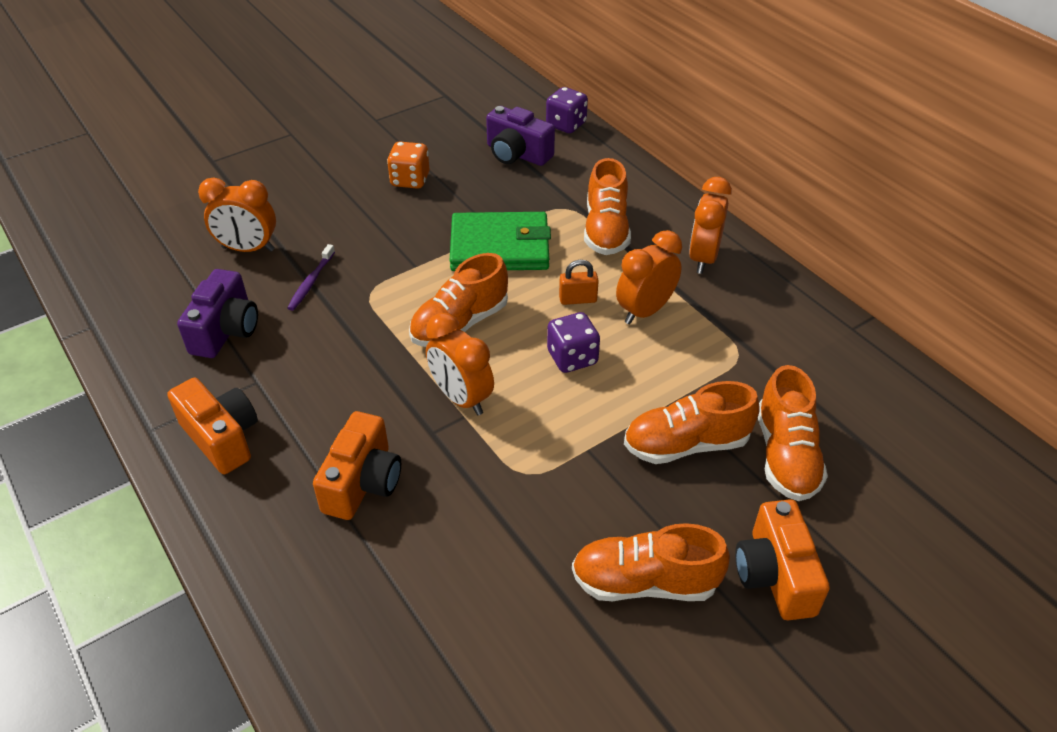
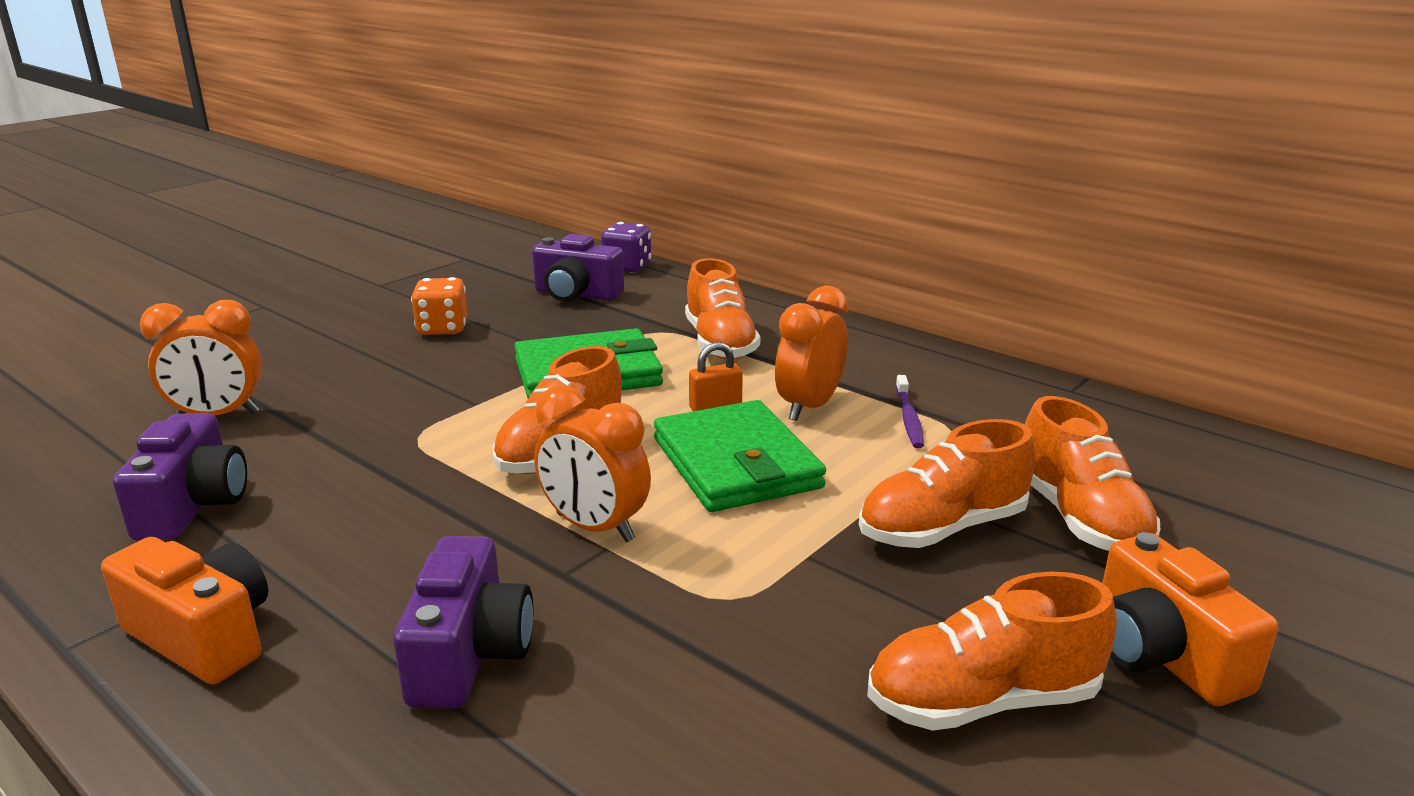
camera: 15 degrees left, 20 degrees down
(311, 282) = (323, 437): purple toothbrush -> purple toothbrush (909, 418)
(363, 482) = (470, 654): orange camera -> purple camera
(572, 358) = (736, 463): purple dice -> green wallet
(703, 258) = (854, 353): orange clock -> none

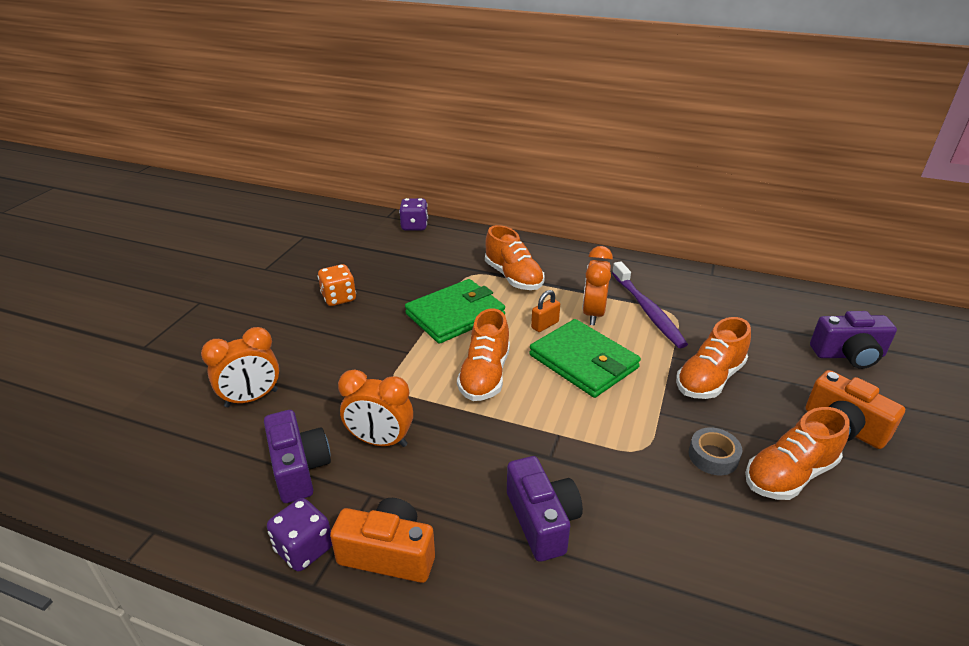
camera: 20 degrees left, 10 degrees up
(101, 599) = (304, 549): none -> purple dice
(576, 294) = (401, 254): purple camera -> purple camera (848, 355)
(595, 528) = (543, 423): orange clock -> orange clock (380, 441)
(852, 638) = (713, 456): none -> grey tape
(909, 418) = (648, 311): purple toothbrush -> purple toothbrush, size x1.85
(1080, 519) = (765, 357): orange shoe -> none

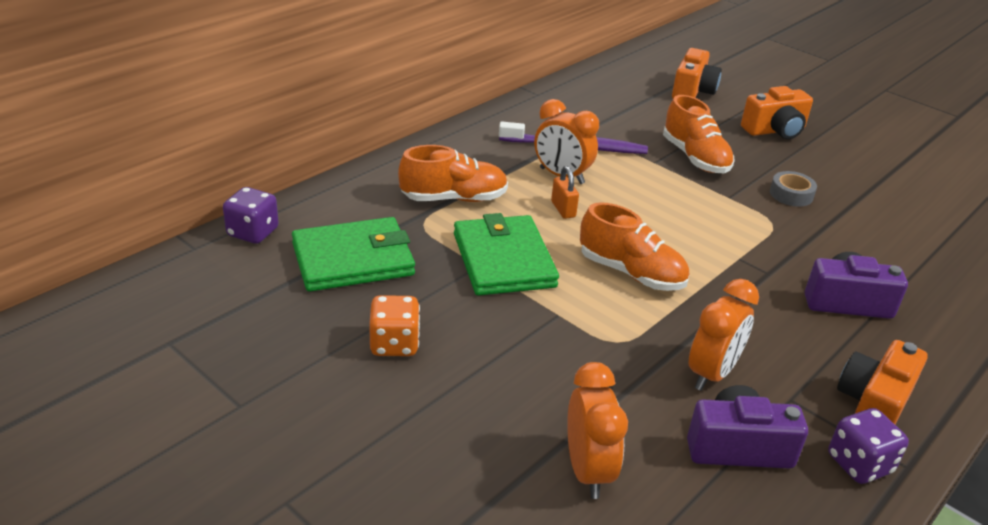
camera: 70 degrees left, 0 degrees up
(583, 361) = (638, 208): green wallet -> green wallet (353, 259)
(789, 474) = (819, 172): orange shoe -> none
(848, 355) = (692, 91): purple camera -> orange camera

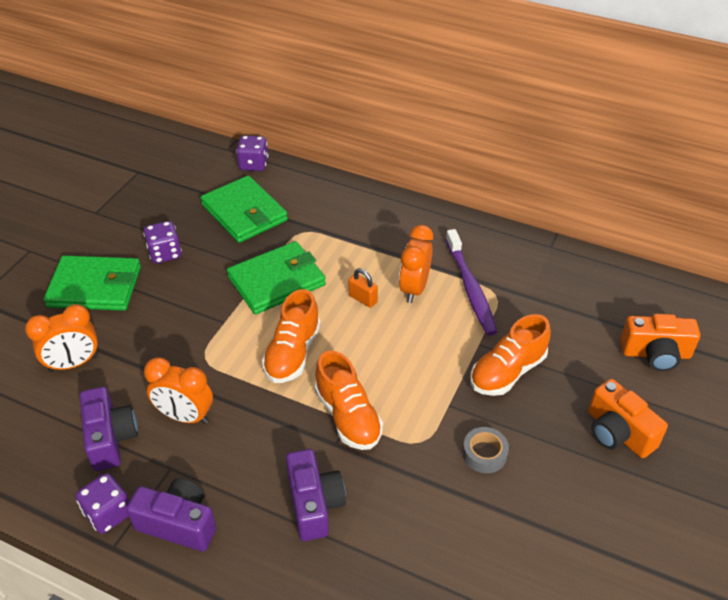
camera: 75 degrees right, 10 degrees up
(394, 344) = (165, 253): orange dice -> purple dice
(428, 427) = (95, 287): none -> green wallet
(454, 198) = (344, 238): orange shoe -> orange shoe (348, 416)
(563, 209) = (363, 299): orange padlock -> orange padlock turned 75 degrees clockwise
(873, 404) = (178, 524): orange camera -> purple camera

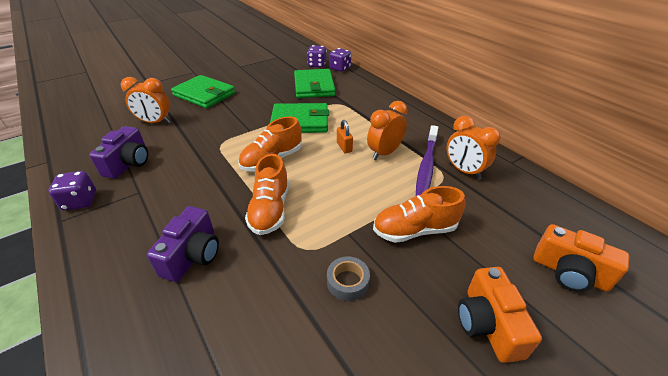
camera: 30 degrees right, 5 degrees down
(165, 253) = (253, 91): purple dice -> purple dice (317, 65)
(178, 524) = (105, 226): purple camera -> none
(185, 416) = (177, 168): orange clock -> orange clock (464, 171)

